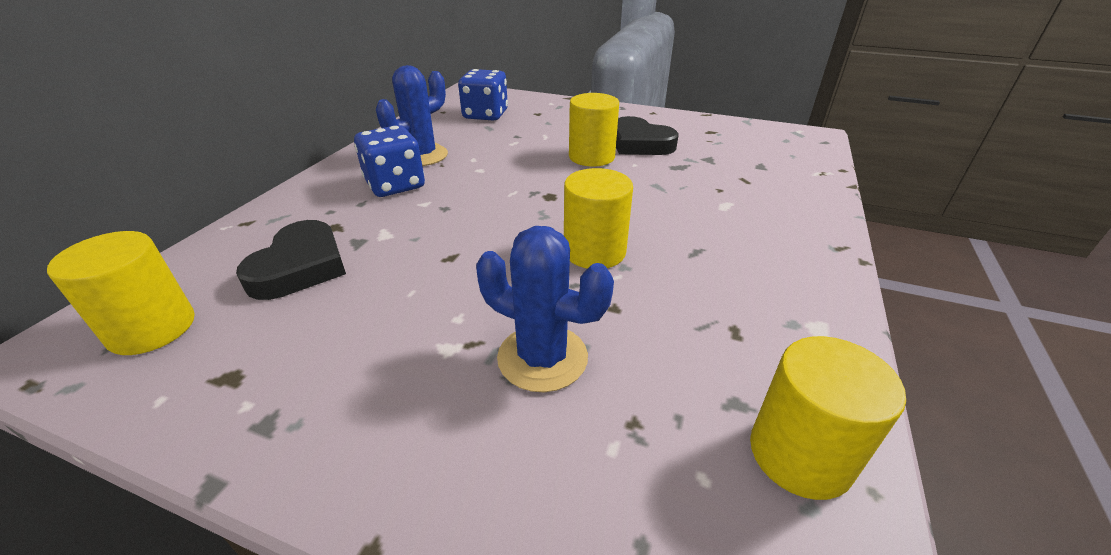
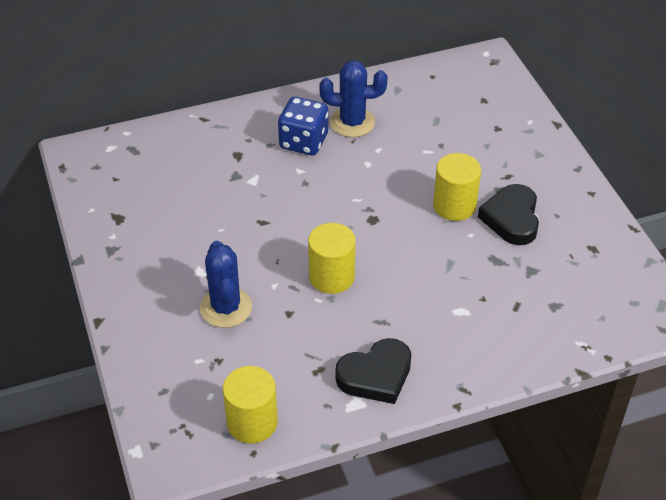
camera: 50 degrees right, 10 degrees up
(152, 328) = (114, 168): yellow cylinder -> none
(300, 267) = (195, 174): black heart -> black heart (376, 375)
(485, 115) = (455, 103): blue dice -> none

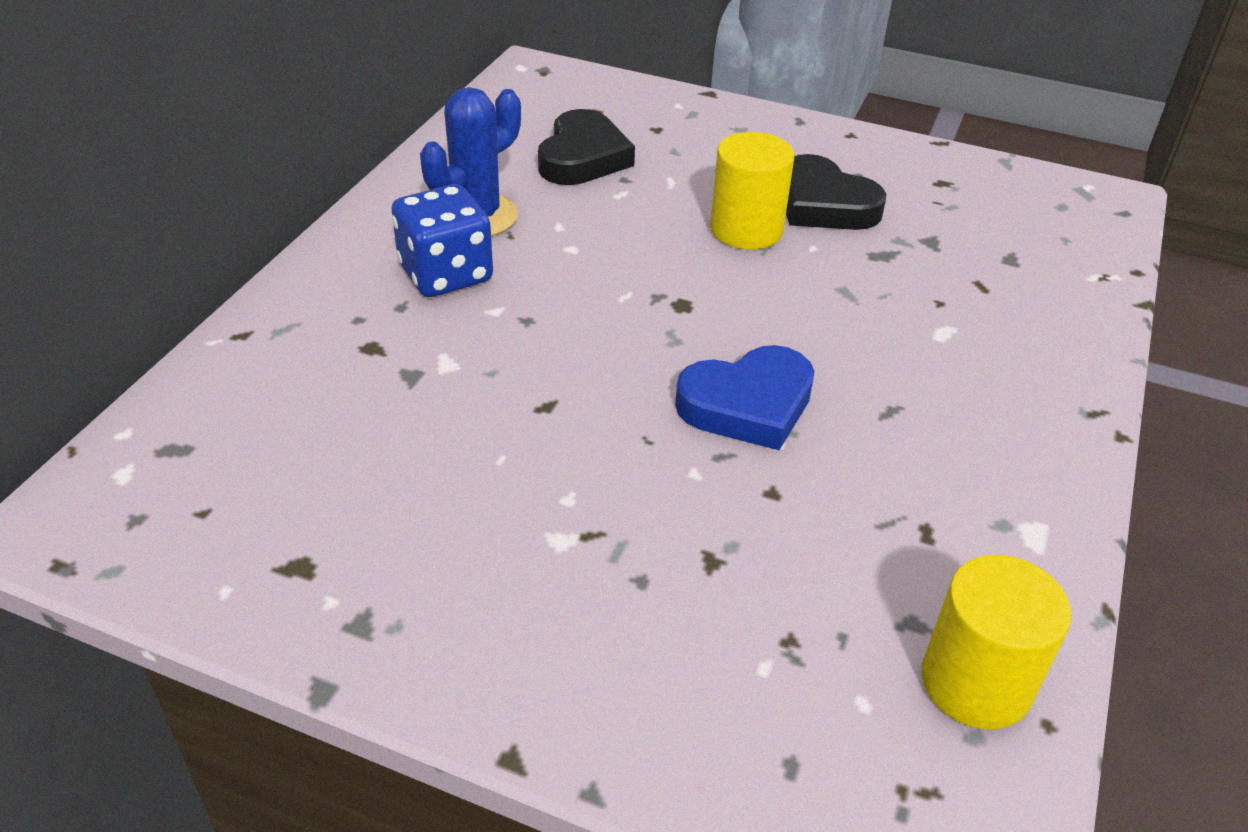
camera: 50 degrees left, 5 degrees down
(226, 308) = (680, 557): blue cactus -> none
(331, 277) = (747, 405): yellow cylinder -> blue heart
(376, 375) = (994, 478): black heart -> black heart (583, 157)

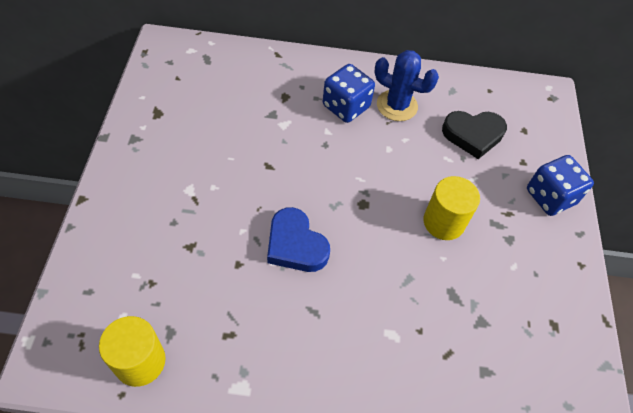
camera: 70 degrees right, 15 degrees up
(730, 125) = (550, 197): none -> blue dice
(824, 204) = (490, 258): black heart -> none

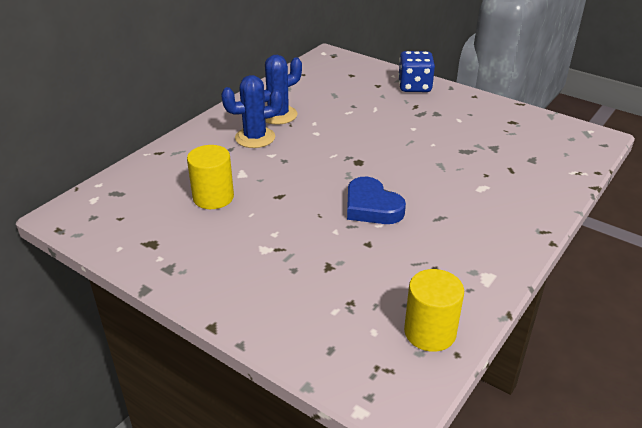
camera: 55 degrees left, 20 degrees down
(295, 245) = (371, 207): blue heart -> blue heart turned 60 degrees clockwise
(346, 106) = (255, 138): blue dice -> blue cactus
(444, 222) = (403, 133): yellow cylinder -> yellow cylinder (213, 197)
(473, 135) = (337, 95): black heart -> none

